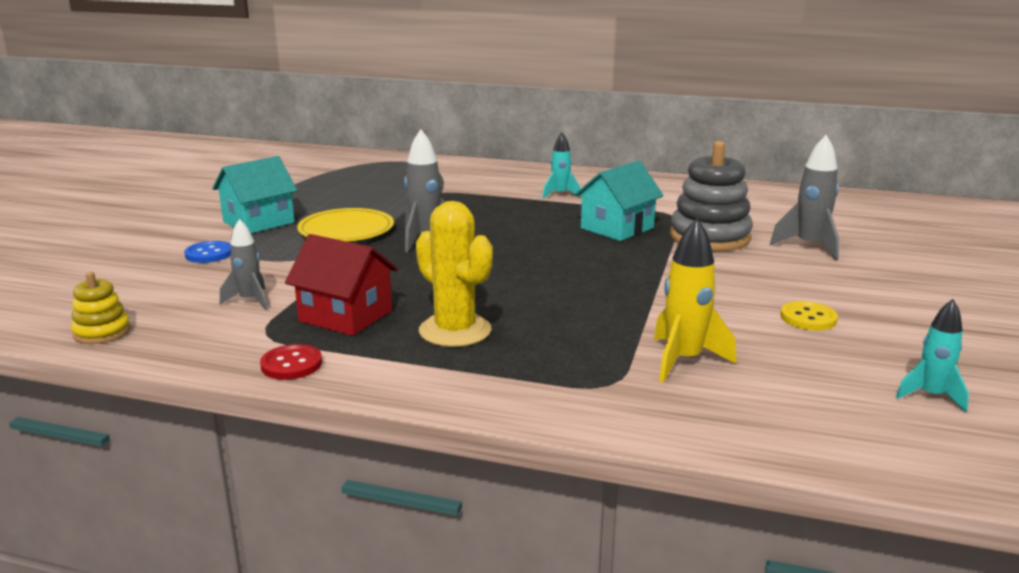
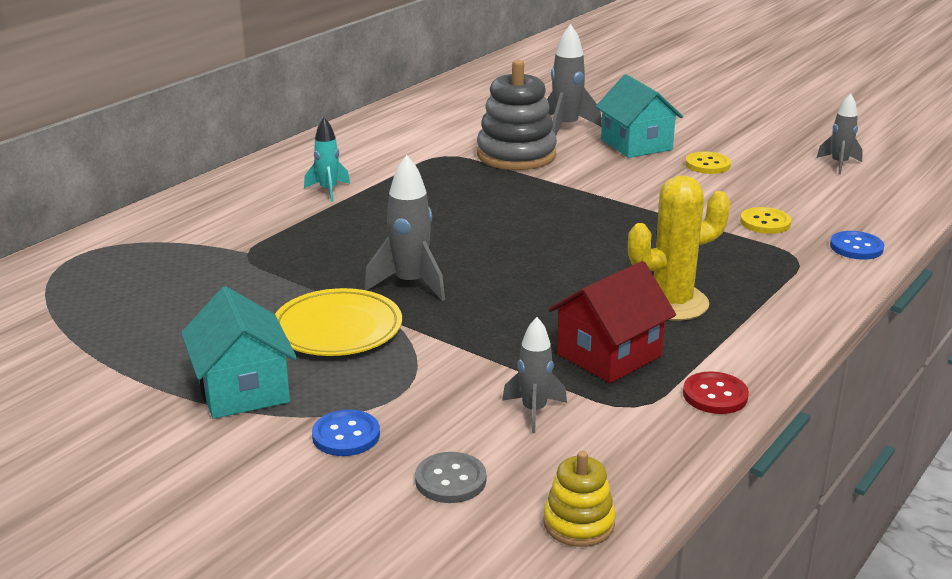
camera: 70 degrees left, 5 degrees up
(157, 288) = (450, 480): none -> grey button
(617, 228) = (459, 186): turquoise house -> turquoise house (636, 145)
(671, 419) = (856, 247): none -> blue button
(684, 360) = (765, 222): yellow rocket -> yellow button
(931, 396) = (839, 164): turquoise rocket -> grey rocket

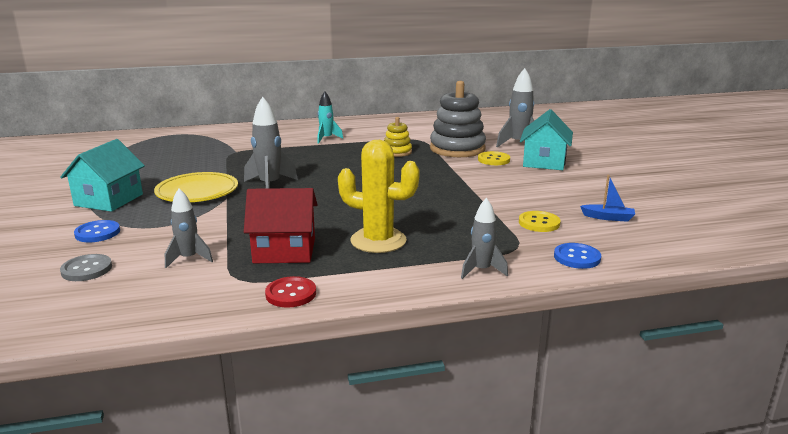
camera: 40 degrees right, 5 degrees down
(578, 523) = (83, 316): yellow stacking toy -> yellow stacking toy (397, 152)
(707, 165) = (570, 183): yellow button -> yellow button (493, 160)
(805, 194) = (608, 217): none -> blue boat
(839, 164) = (677, 209): grey rocket -> grey rocket (481, 270)

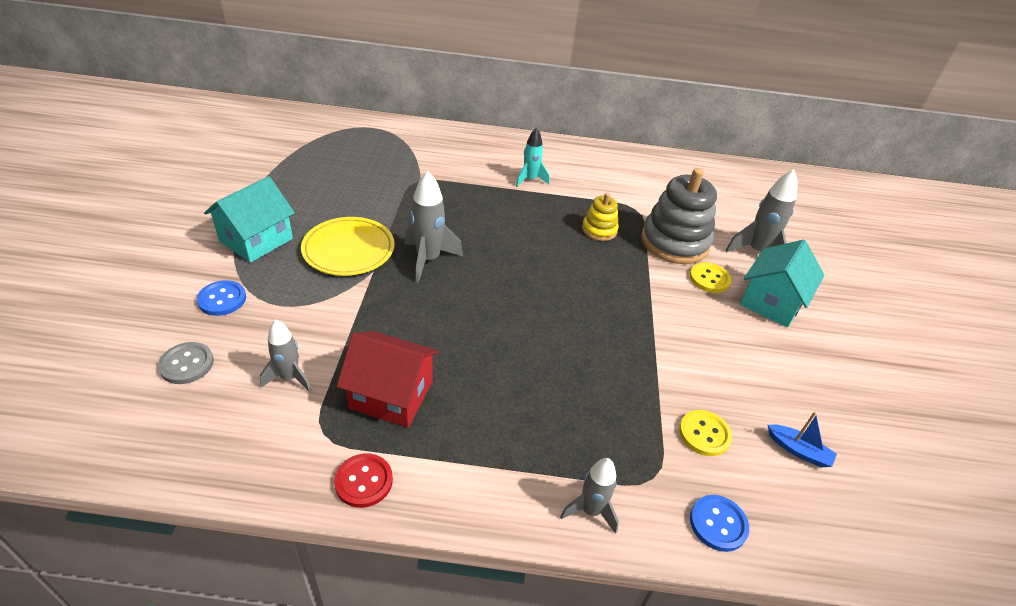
camera: 15 degrees right, 20 degrees up
(378, 241) = (499, 409): yellow cactus -> none

